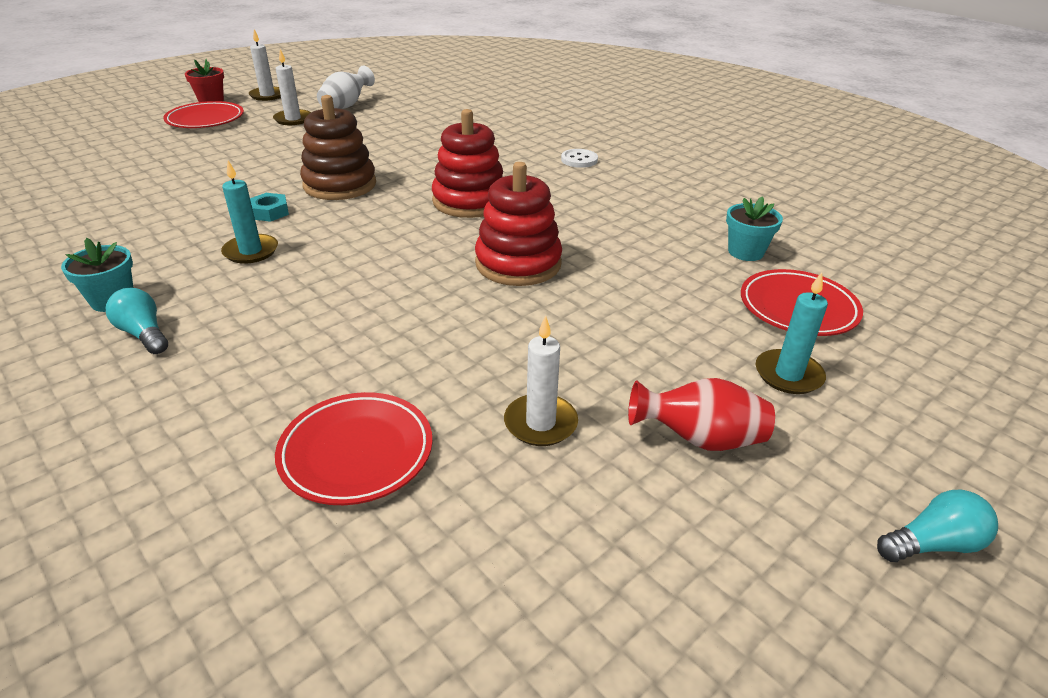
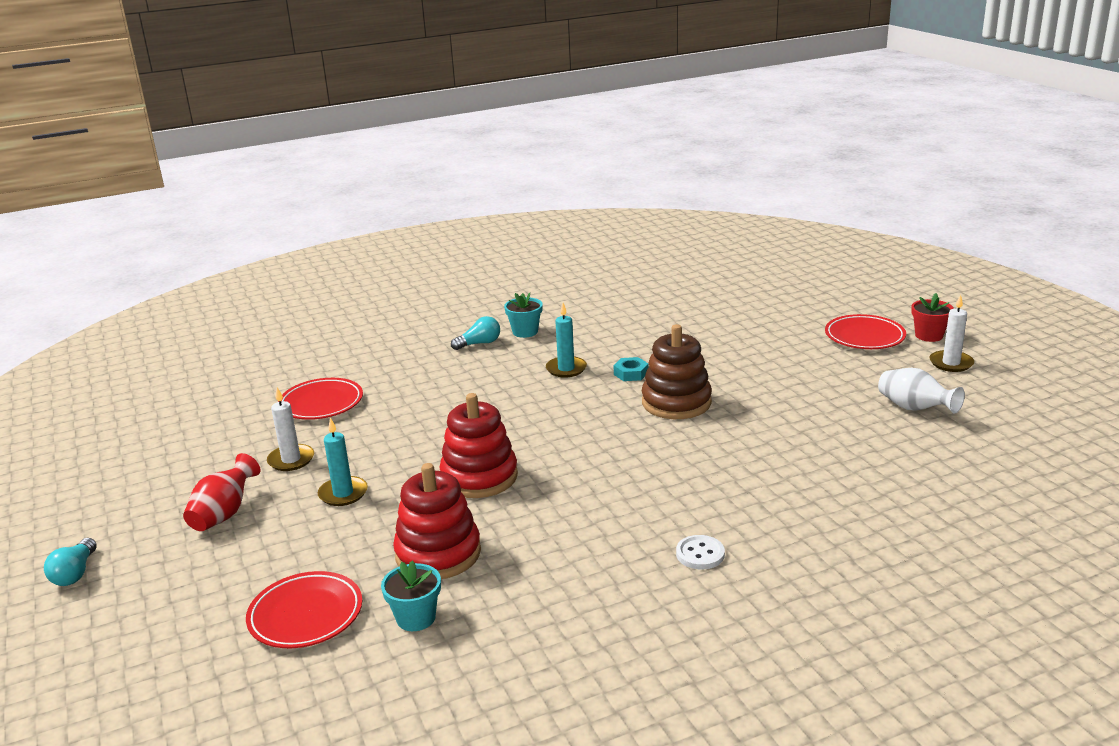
camera: 110 degrees right, 10 degrees down
(293, 119) = (865, 379): white candle -> none
(469, 201) = (612, 466): red stacking toy -> red stacking toy (438, 553)
(788, 375) = (239, 574): turquoise candle -> turquoise candle (343, 493)

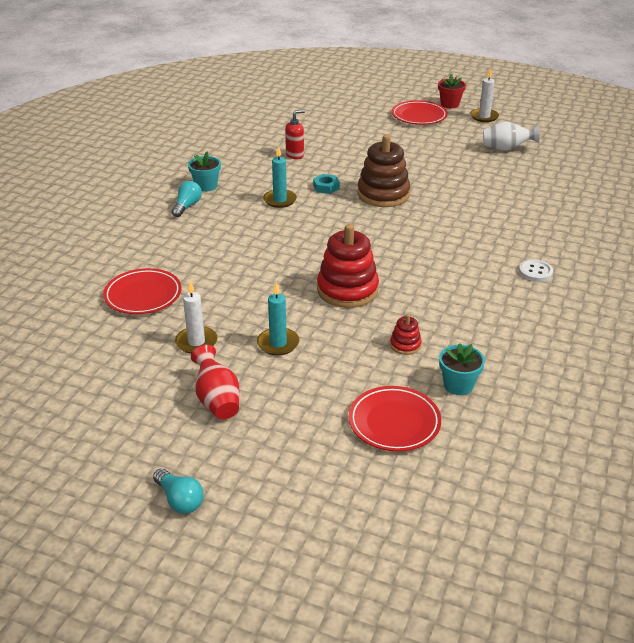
camera: 45 degrees left, 10 degrees up
(438, 553) = (405, 345): red stacking toy -> red stacking toy, size x0.46
(655, 332) = (295, 155): none -> red soap dispenser

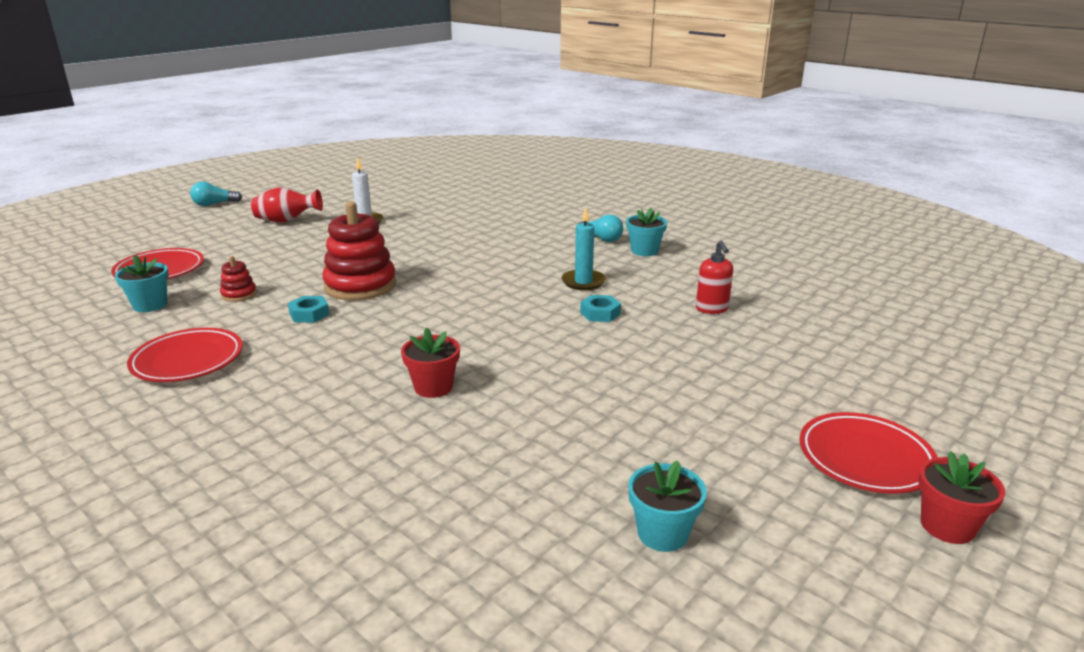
camera: 110 degrees right, 10 degrees down
(143, 295) = (453, 211): red plate -> red plate (188, 360)
(278, 343) = (321, 246): turquoise candle -> none
(383, 194) = (552, 348): brown stacking toy -> none
(410, 295) = (309, 314): none -> turquoise nut
(456, 220) = (433, 387): none -> red flower pot
(484, 117) = (863, 562): white candle -> none
(506, 149) = (662, 533): white vase -> turquoise flower pot
(535, 272) = (241, 411): white button -> none

